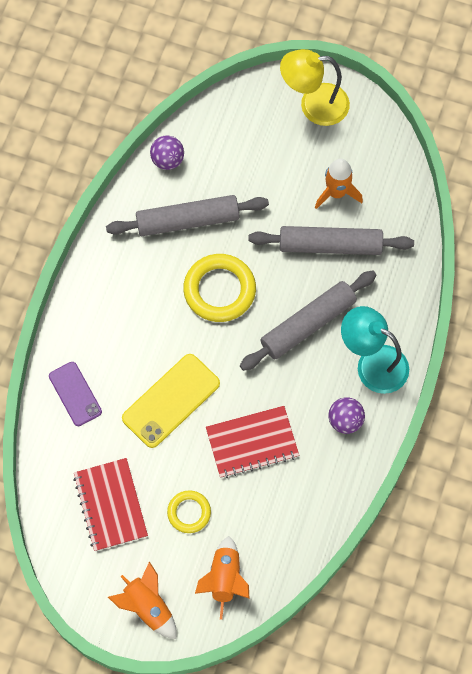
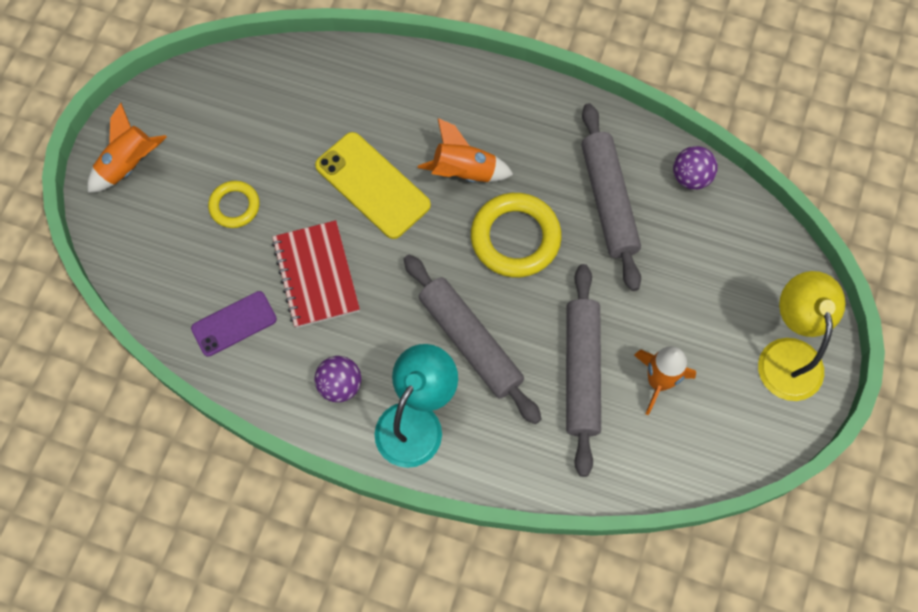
camera: 90 degrees right, 0 degrees up
(75, 394) = (384, 86): purple phone -> purple phone (234, 324)
(111, 505) = (249, 125): red notebook -> none
(224, 579) = (152, 245): orange rocket -> orange rocket (464, 172)

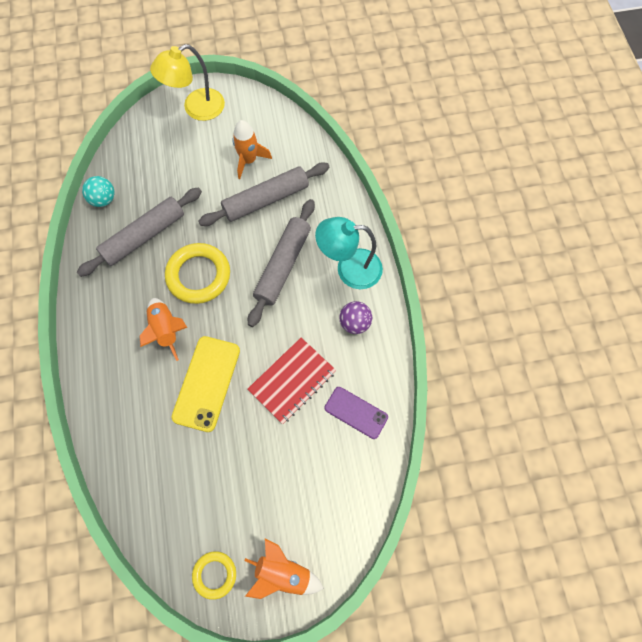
camera: 120 degrees left, 0 degrees up
(234, 206) = (273, 468): yellow ring -> yellow ring (214, 574)
(691, 177) = (103, 199): purple ball -> turquoise ball

